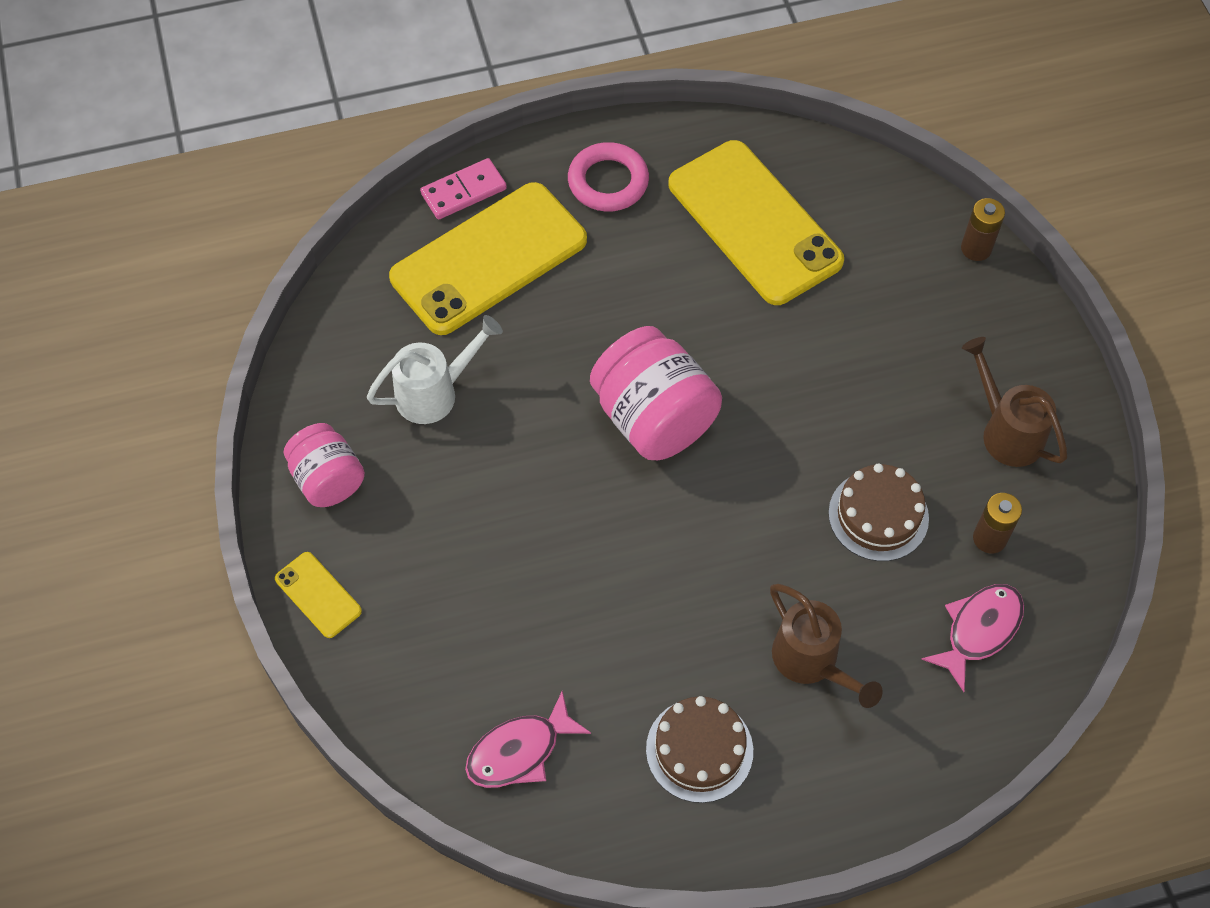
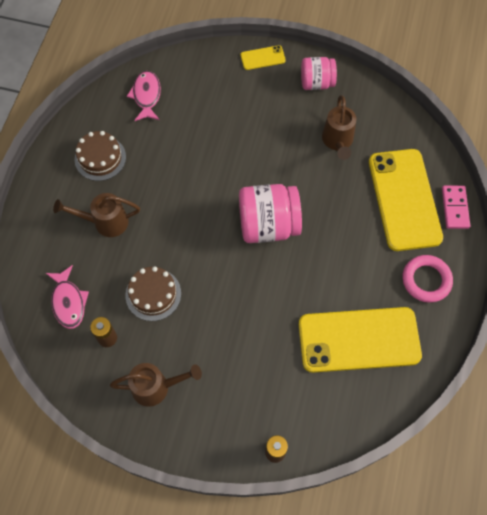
camera: 120 degrees right, 5 degrees up
(434, 393) = (337, 141): white watering can -> brown watering can

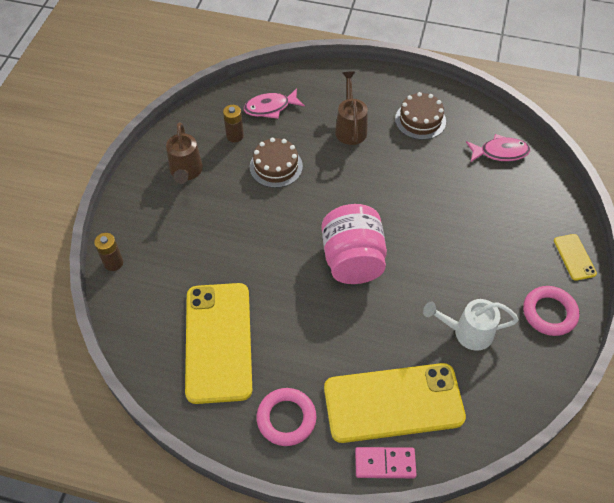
camera: 90 degrees right, 10 degrees down
(316, 83) = (549, 313): pink jar -> pink ring
(337, 141) = (467, 332): brown watering can -> white watering can

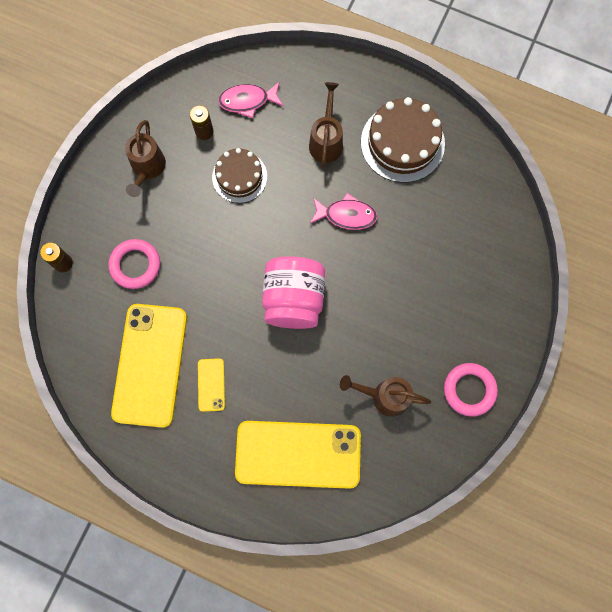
camera: 10 degrees right, 20 degrees up
(286, 418) = (198, 452): pink ring -> pink ring (135, 265)
(385, 463) = (277, 509): pink domino -> none
(420, 120) = (402, 143): brown cake -> brown cake, size x1.54
(467, 332) = (385, 396): white watering can -> brown watering can
(500, 152) = (475, 198): pink fish -> pink fish (346, 215)
(574, 257) = (513, 334): yellow phone -> yellow phone (211, 384)

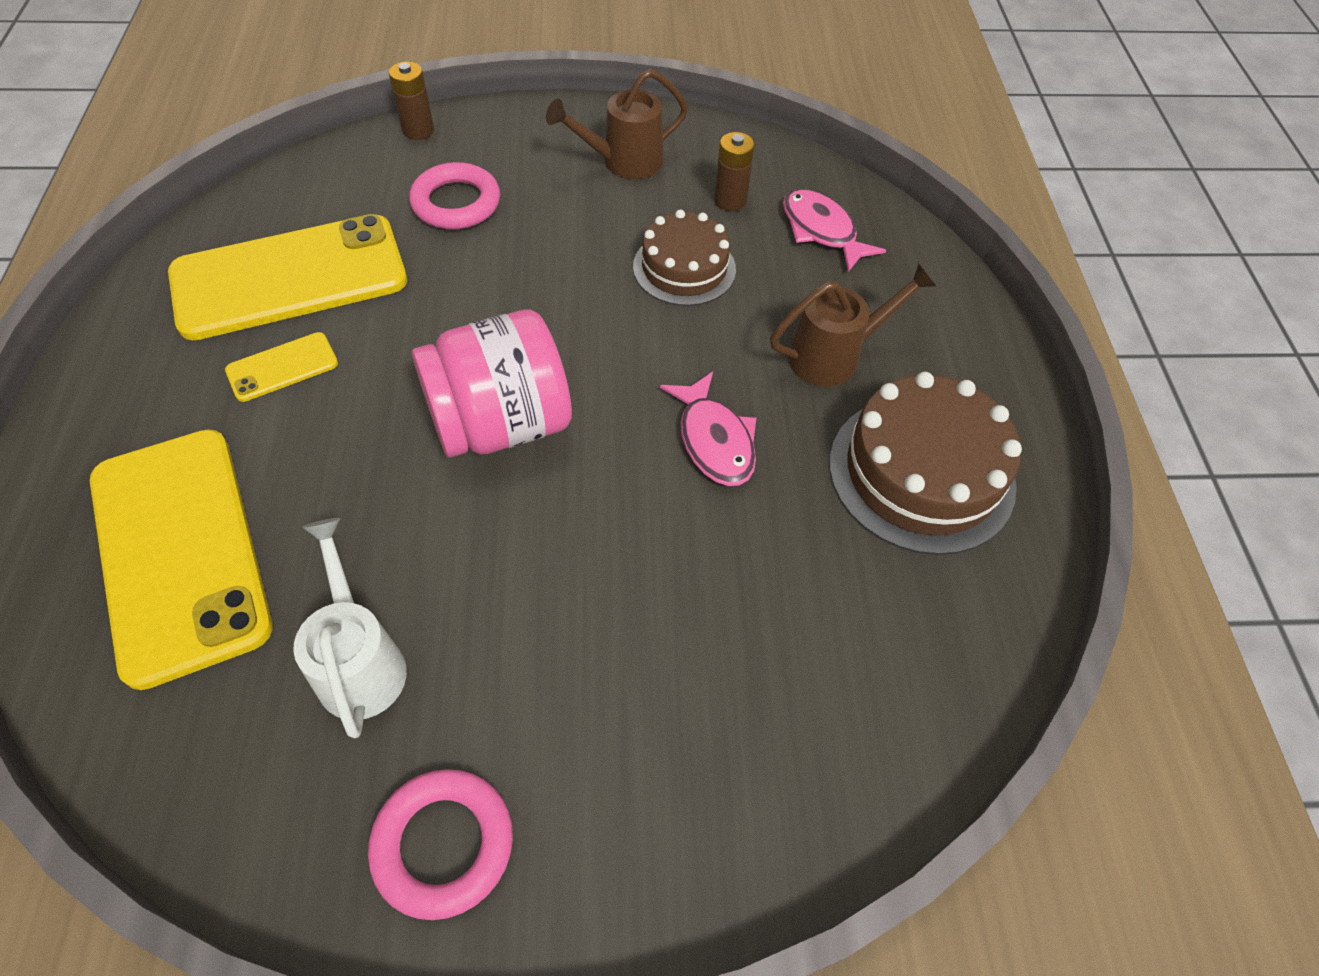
camera: 60 degrees right, 20 degrees down
(385, 396) = (360, 662): brown watering can -> white watering can

